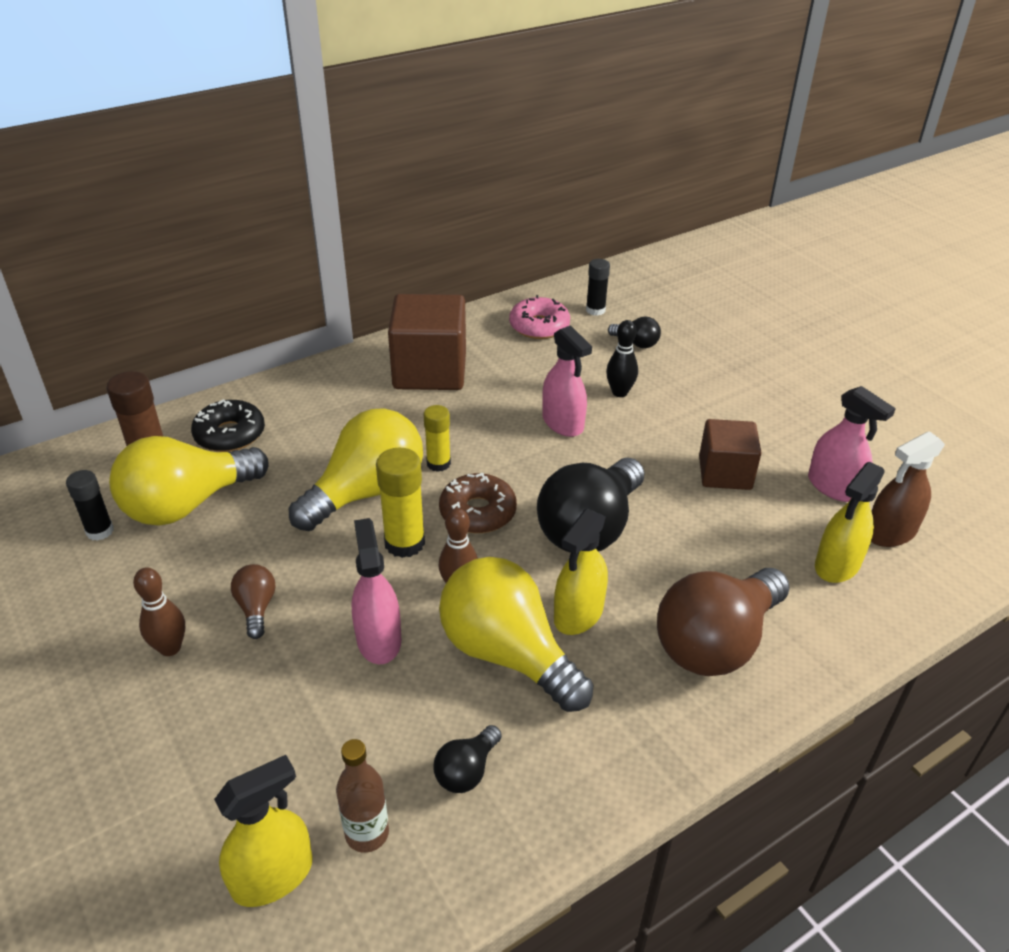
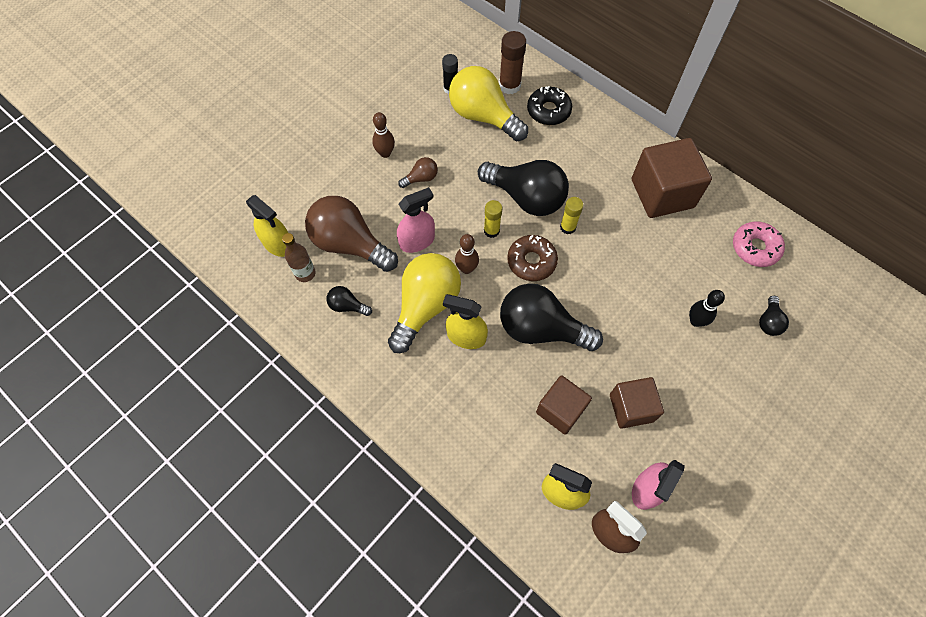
camera: 75 degrees right, 25 degrees up
(367, 492) = (526, 197): yellow light bulb -> black light bulb
(404, 543) = (491, 230): yellow glue stick -> yellow glue stick, size x0.66
(563, 423) = (641, 290): pink spray bottle -> none
(595, 310) = (801, 283): black glue stick -> none
(716, 642) = (467, 418): brown light bulb -> brown light bulb (350, 244)
(717, 538) = (560, 410): none -> brown cube

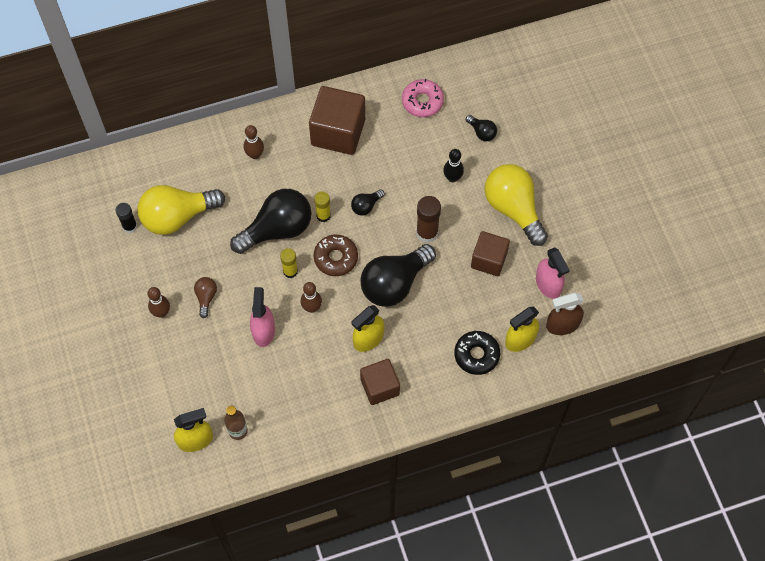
camera: 60 degrees left, 0 degrees up
(347, 306) = (288, 412): black light bulb -> black light bulb (366, 206)
(350, 244) = (233, 383): brown light bulb -> none
(425, 306) = (325, 354): yellow light bulb -> yellow light bulb (513, 209)
(509, 85) = (160, 179): brown glue stick -> brown glue stick (427, 232)
(548, 111) = (206, 165): black donut -> black donut (476, 355)
(560, 410) = (463, 306): brown cube -> brown cube (380, 387)
(586, 141) = (255, 155): none -> brown bowling pin

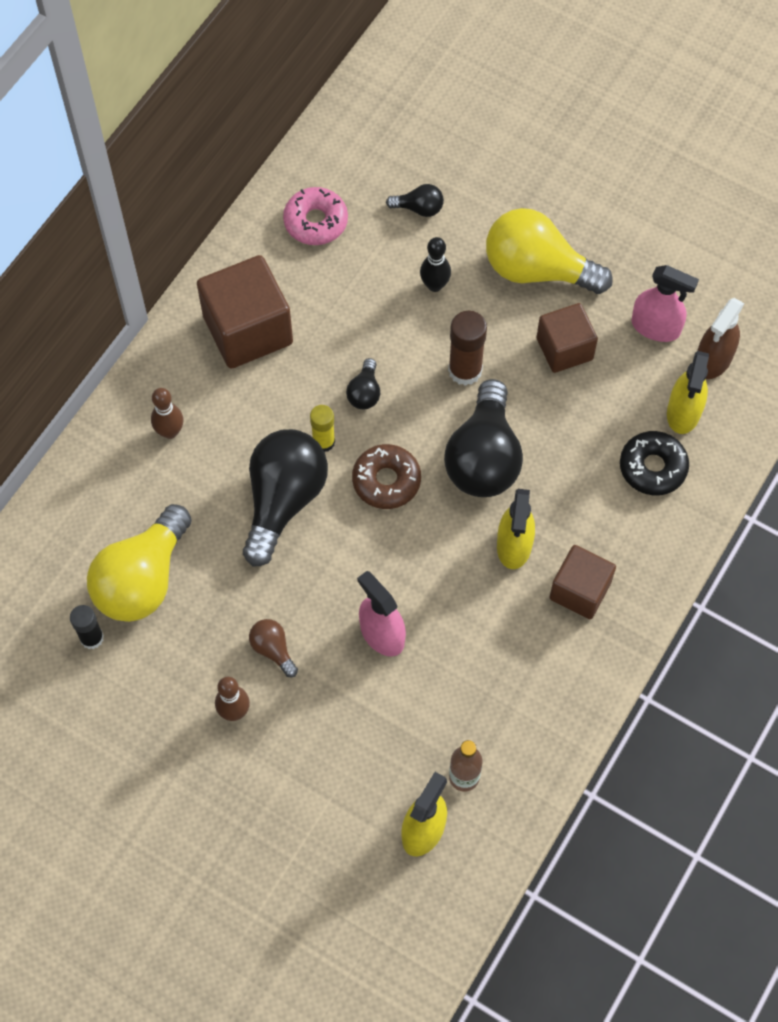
camera: 40 degrees left, 0 degrees up
(290, 271) = (346, 538): yellow glue stick -> none
(312, 308) = (413, 561): brown bowling pin -> none

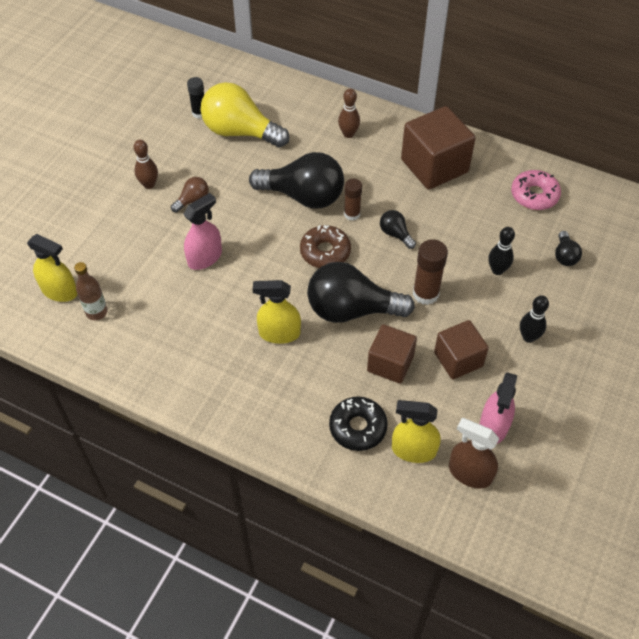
camera: 85 degrees right, 10 degrees down
(323, 442) = (352, 214): yellow glue stick -> brown glue stick
(364, 393) = (395, 234): black light bulb -> black light bulb turned 45 degrees clockwise
(537, 270) = (528, 337): yellow light bulb -> black bowling pin
(580, 591) = (244, 378): brown cube -> brown cube (390, 363)

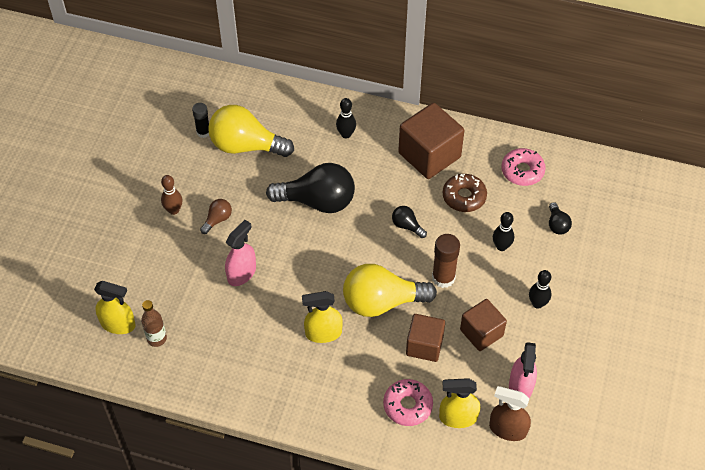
camera: 10 degrees left, 0 degrees up
(325, 252) = (348, 252): brown donut -> brown donut (464, 197)
(348, 134) = (346, 134): brown bowling pin -> black bowling pin
(351, 310) = (382, 302): black light bulb -> yellow light bulb
(352, 214) = (364, 212): brown glue stick -> none
(358, 427) = (407, 405): black donut -> pink donut

